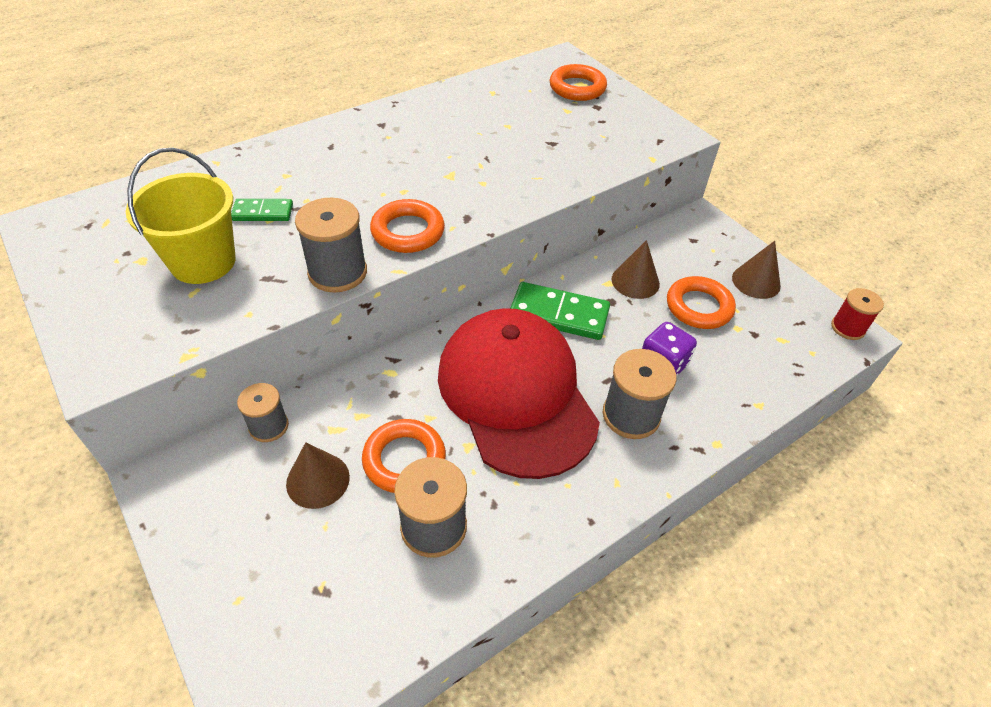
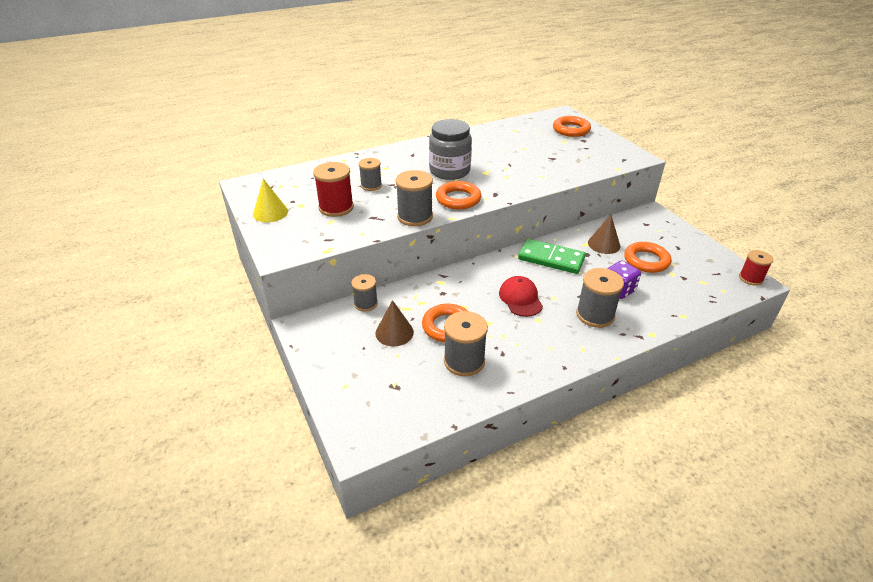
camera: 10 degrees right, 10 degrees down
(86, 280) = (270, 212): none -> yellow cone
(203, 262) = (336, 207): yellow bucket -> red spool
(263, 212) = (371, 185): green domino -> grey spool
(392, 176) = (449, 171): none -> grey jar
(516, 394) = (520, 298): red cap -> red cap, size x0.43
(756, 281) = (687, 249): brown cone -> none

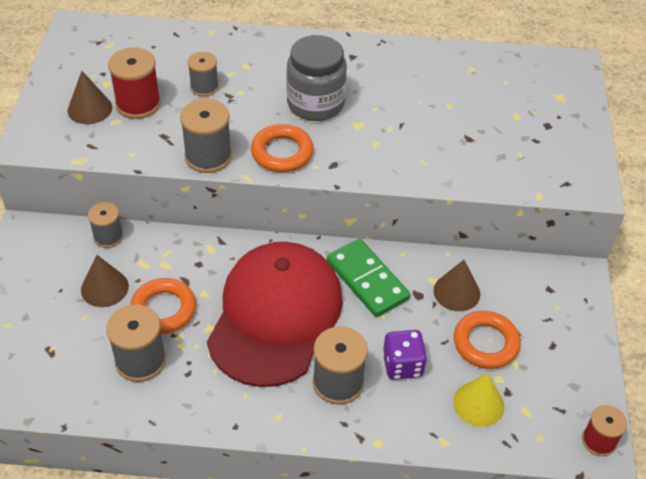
camera: 30 degrees right, 10 degrees up
(270, 212) = (67, 81): yellow cone -> yellow cone (478, 404)
(304, 221) = (90, 109): none -> brown cone
(520, 298) = (275, 316): red cap -> red cap, size x2.33
(571, 130) = (550, 99): orange ring -> none

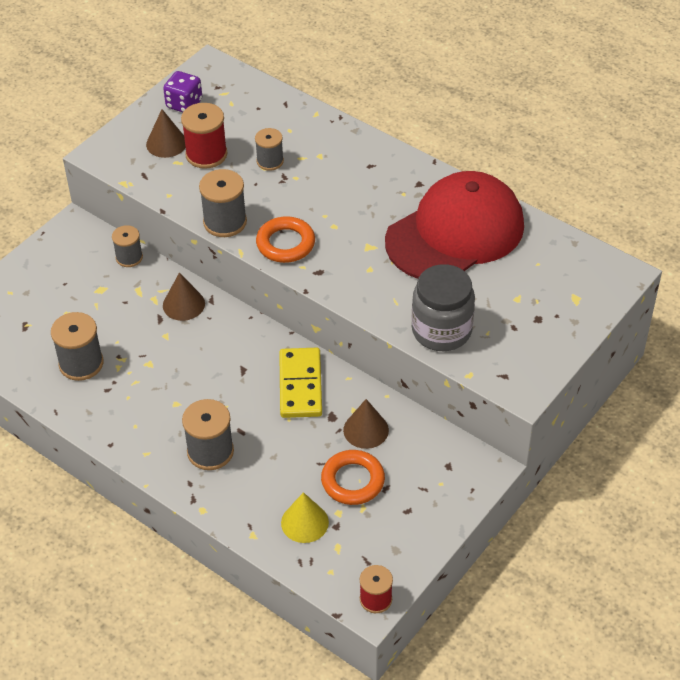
camera: 35 degrees right, 0 degrees up
(104, 288) = (97, 296): brown cone -> brown cone (183, 304)
(163, 309) = (126, 333): orange ring -> none
(275, 316) = (205, 378): red cap -> red cap (455, 233)
(315, 104) = (349, 213): grey jar -> grey jar (441, 330)
(367, 280) = (300, 385): green domino -> yellow domino
(402, 365) = (271, 464): purple dice -> purple dice (184, 104)

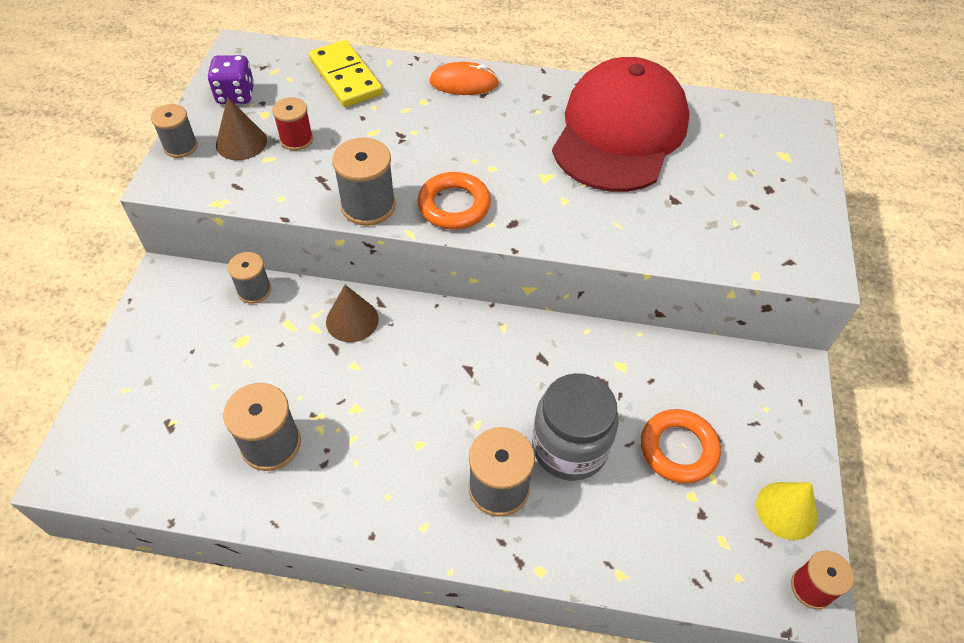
camera: 30 degrees left, 5 degrees up
(206, 154) = (296, 139): red spool -> red spool, size x0.65
(270, 161) = (374, 124): grey spool -> grey spool (181, 146)
(300, 385) = (544, 360): yellow domino -> yellow domino (346, 77)
(304, 522) = (665, 527): yellow cone -> yellow cone (786, 510)
(362, 151) = (464, 83): none -> orange mouse
(366, 430) = (647, 382): brown cone -> none
(441, 330) = (689, 238): grey jar -> grey jar (569, 447)

